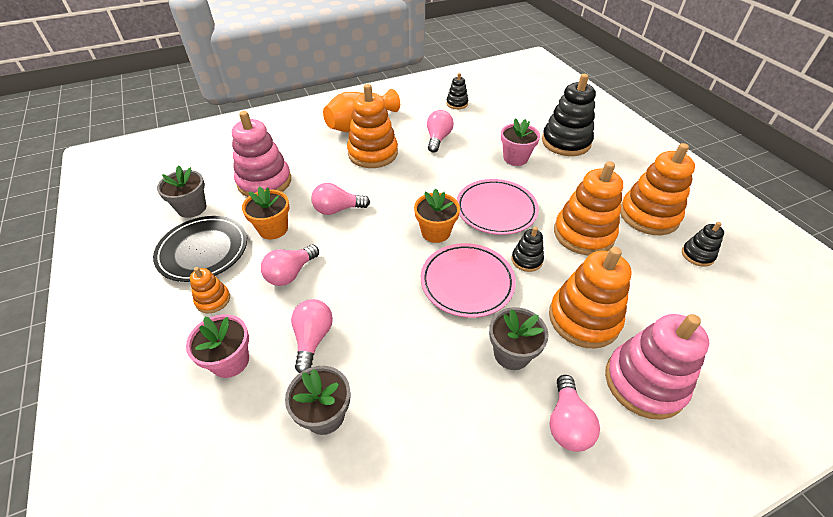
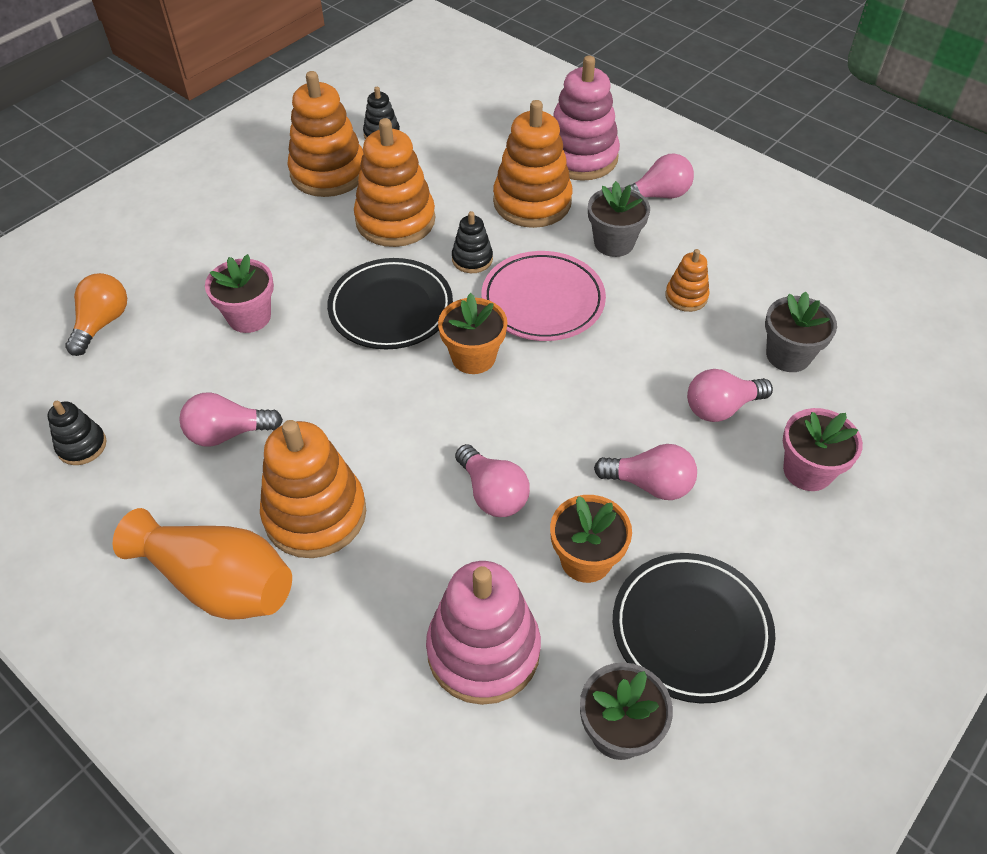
camera: 115 degrees left, 5 degrees up
(213, 300) = (753, 550): orange stacking toy -> orange stacking toy (686, 296)
(496, 210) = (391, 308): pink plate -> black plate
(533, 116) = (102, 323): none -> orange light bulb
(566, 142) = (178, 269): black stacking toy -> none

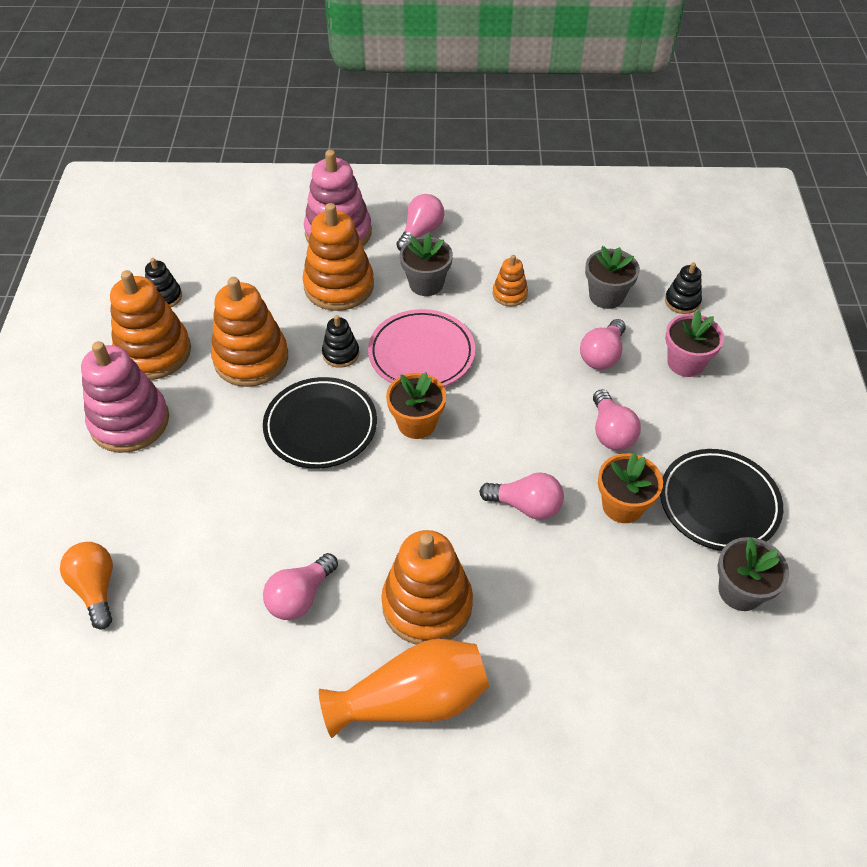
camera: 40 degrees left, 0 degrees up
(82, 446) = (193, 689): black stacking toy -> black stacking toy (682, 301)
(249, 317) = (217, 502): pink flower pot -> none
(483, 650) = (623, 606): pink stacking toy -> pink stacking toy (129, 421)
(650, 484) = (611, 432): pink light bulb -> pink light bulb turned 105 degrees clockwise

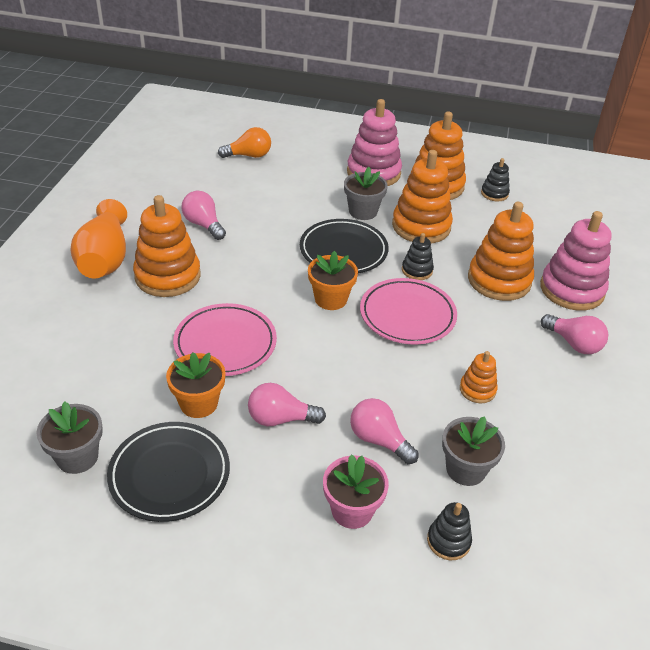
camera: 100 degrees right, 10 degrees down
(426, 284) = (497, 334): grey flower pot -> grey flower pot (363, 211)
(526, 506) = (225, 343): pink light bulb -> pink plate

